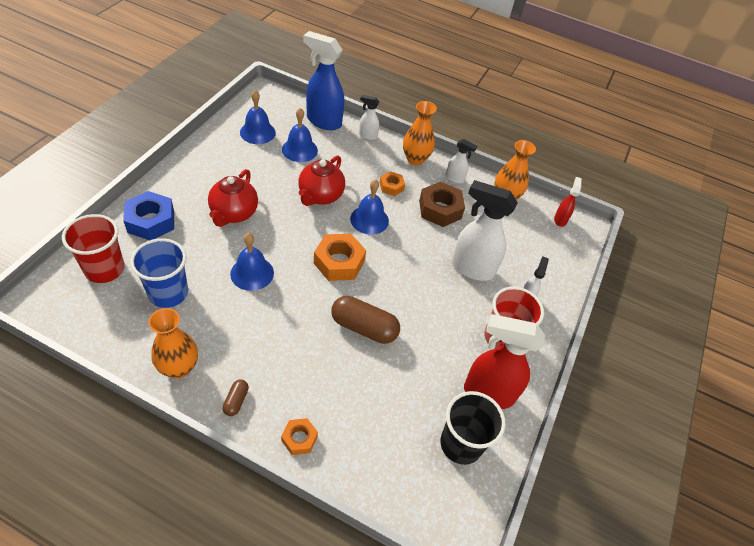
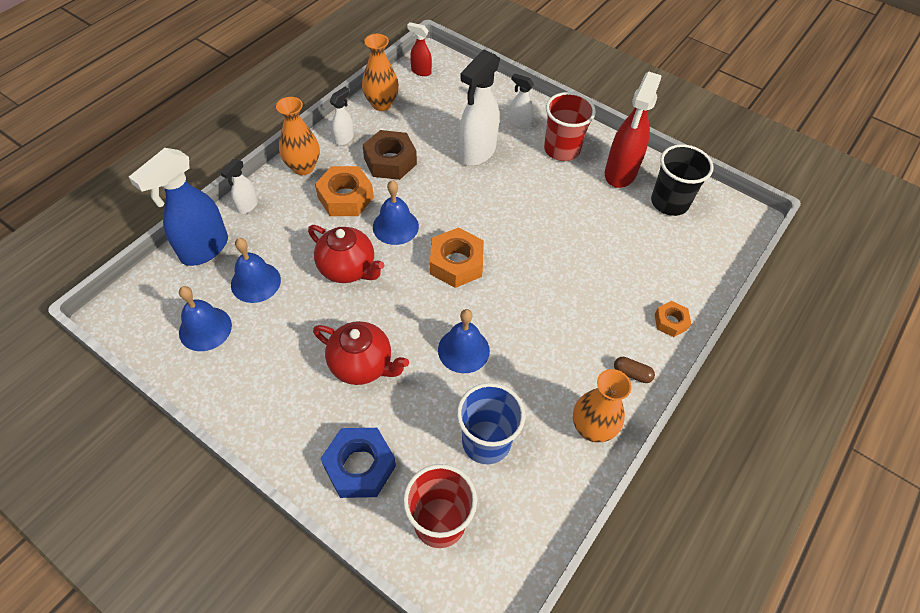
camera: 75 degrees left, 5 degrees up
(364, 327) = (545, 253): brown capsule -> none
(391, 186) = (345, 197): orange nut -> orange nut, size x1.77

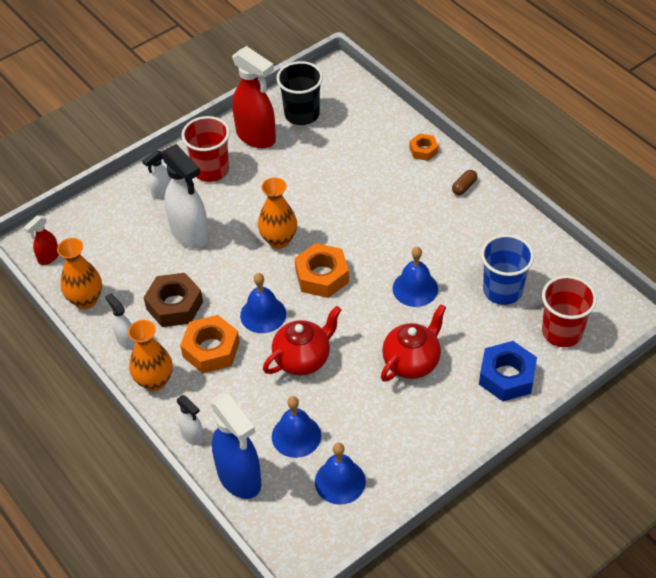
camera: 70 degrees left, 5 degrees down
(592, 428) = (505, 223): orange vase -> orange vase (279, 240)

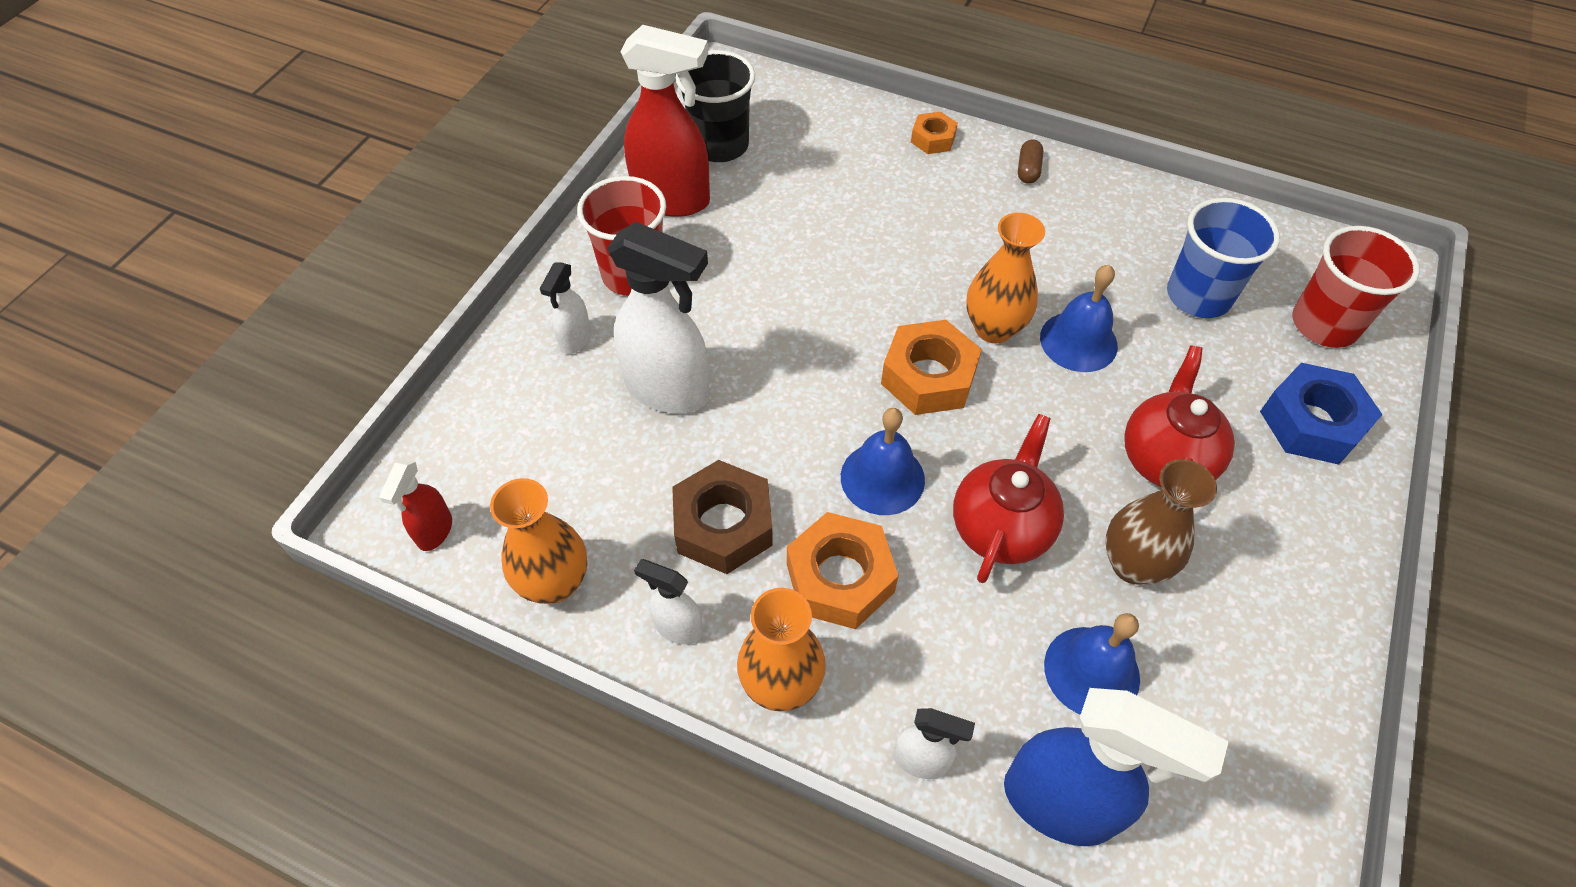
camera: 30 degrees left, 5 degrees up
(279, 240) = (820, 346): orange vase -> orange vase (993, 328)
(340, 481) = (1223, 722): blue bell -> none
(354, 401) = (1133, 564): none -> brown vase

